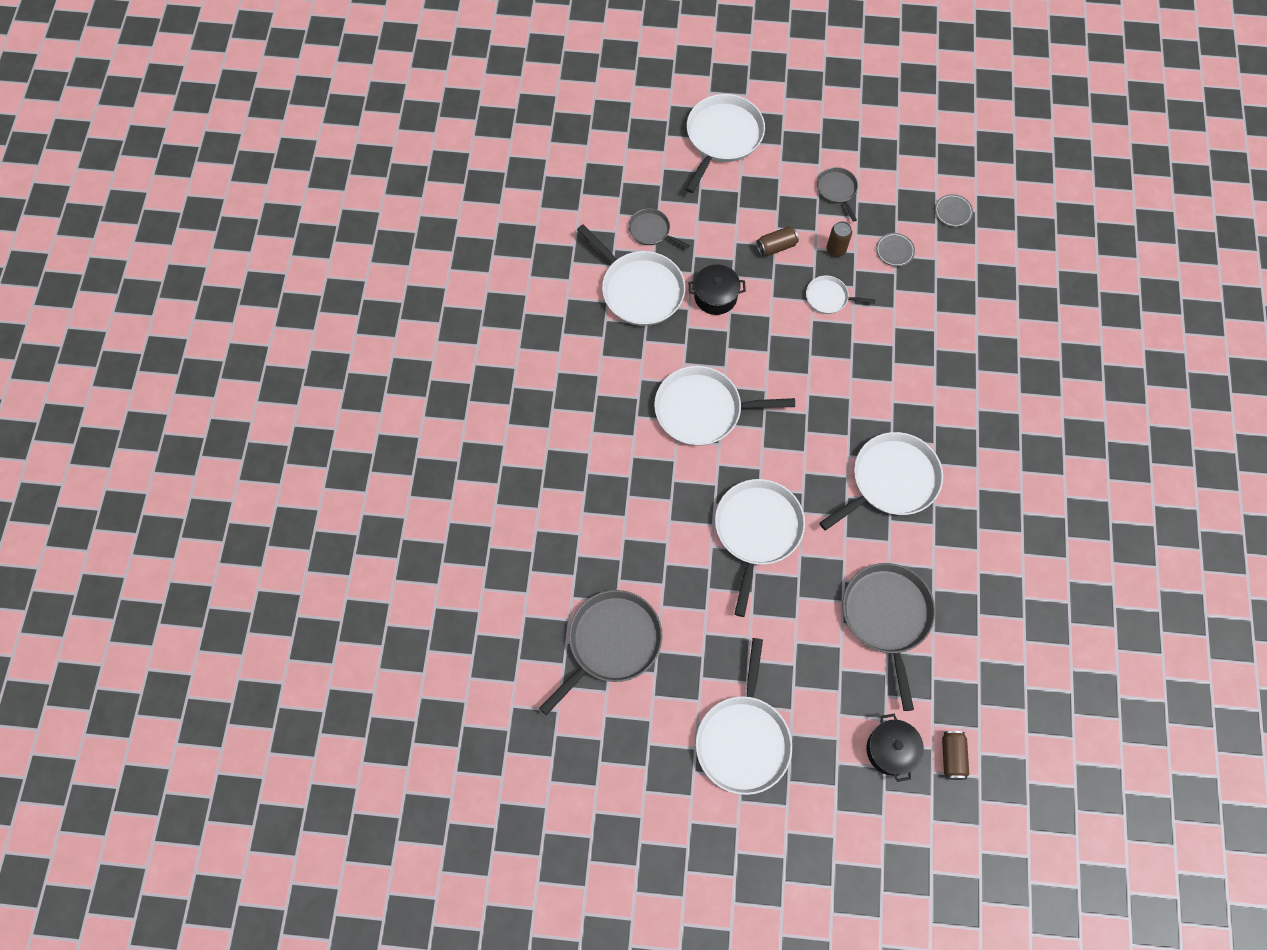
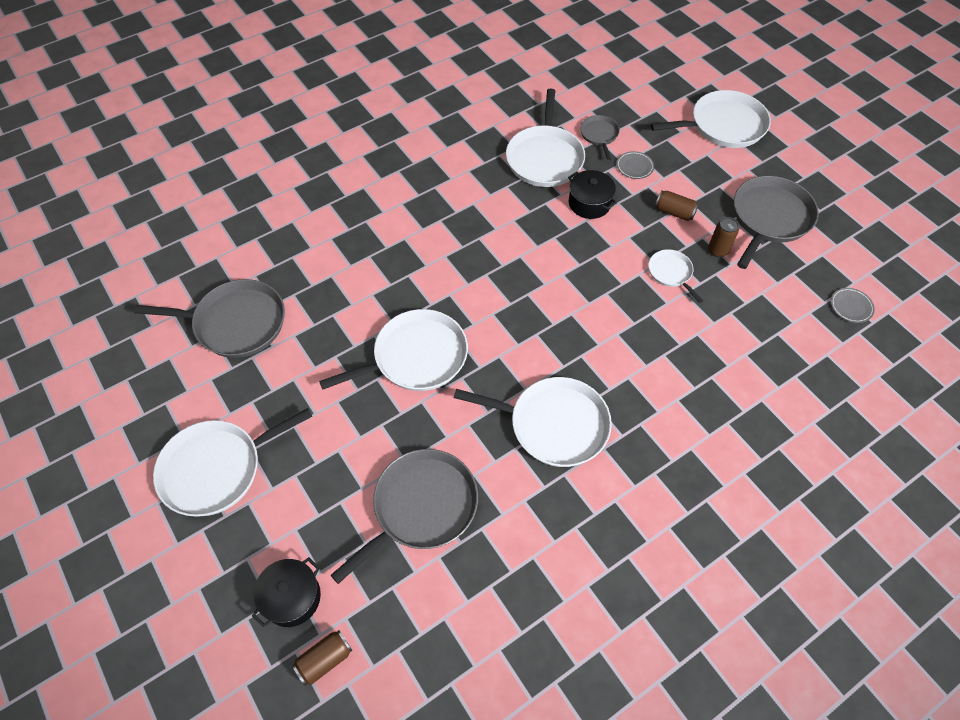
camera: 50 degrees right, 10 degrees down
(703, 410) = (486, 256): white pan -> none
(837, 190) = (769, 218): grey pan -> grey pan, size x1.94
(894, 251) = (765, 289): grey plate -> grey plate (634, 166)

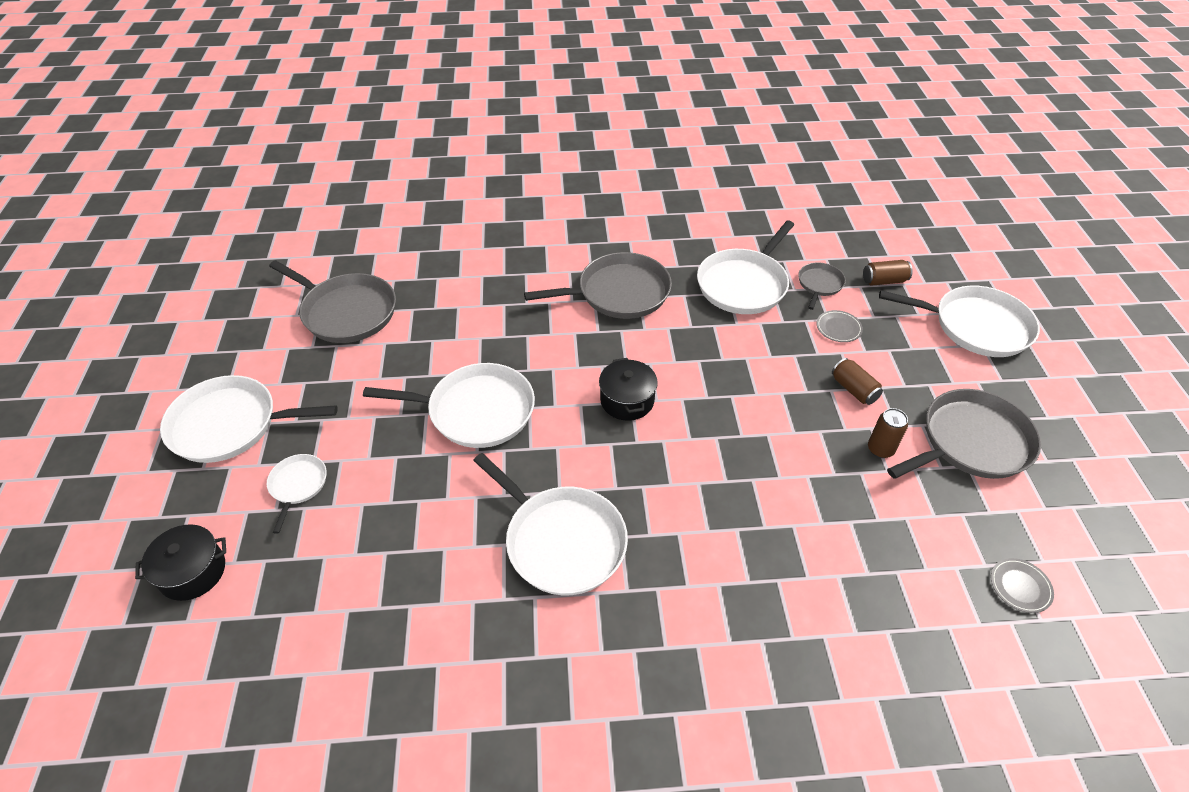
camera: 30 degrees right, 10 degrees down
(324, 660) = (170, 647): brown can -> brown can (884, 281)
(421, 507) = (370, 552): grey pan -> grey pan (619, 293)
(589, 203) = (761, 343): black pot -> black pot (627, 400)
(671, 273) = (806, 449): white pan -> white pan (298, 485)

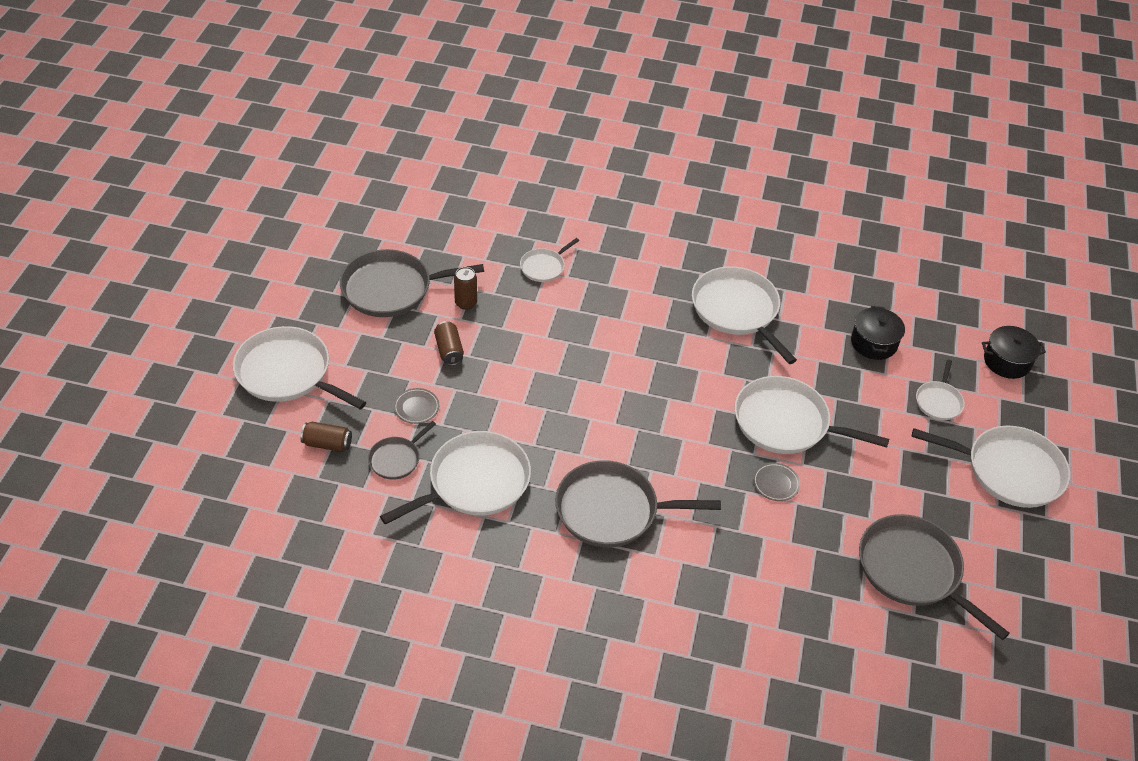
camera: 165 degrees left, 0 degrees up
(627, 400) = (650, 395): black pot -> black pot (874, 343)
(829, 530) = (544, 267): none -> white pan
(1020, 587) = (445, 209): grey plate -> grey plate (776, 483)

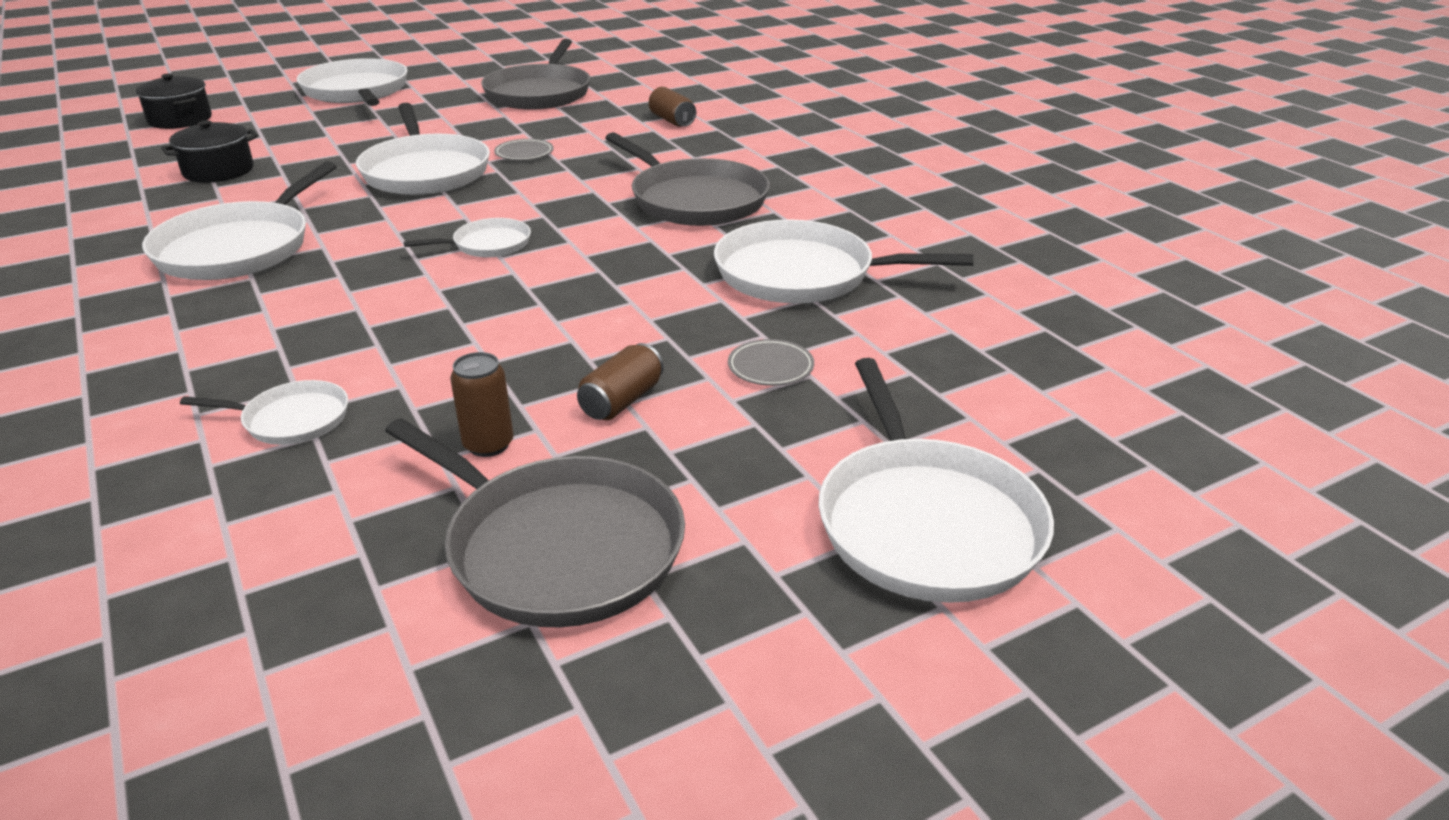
camera: 130 degrees left, 15 degrees down
(327, 444) = (954, 395): brown can -> brown can (672, 120)
(396, 459) = (871, 334): grey pan -> none
(939, 401) = (289, 128): white pan -> white pan (488, 244)

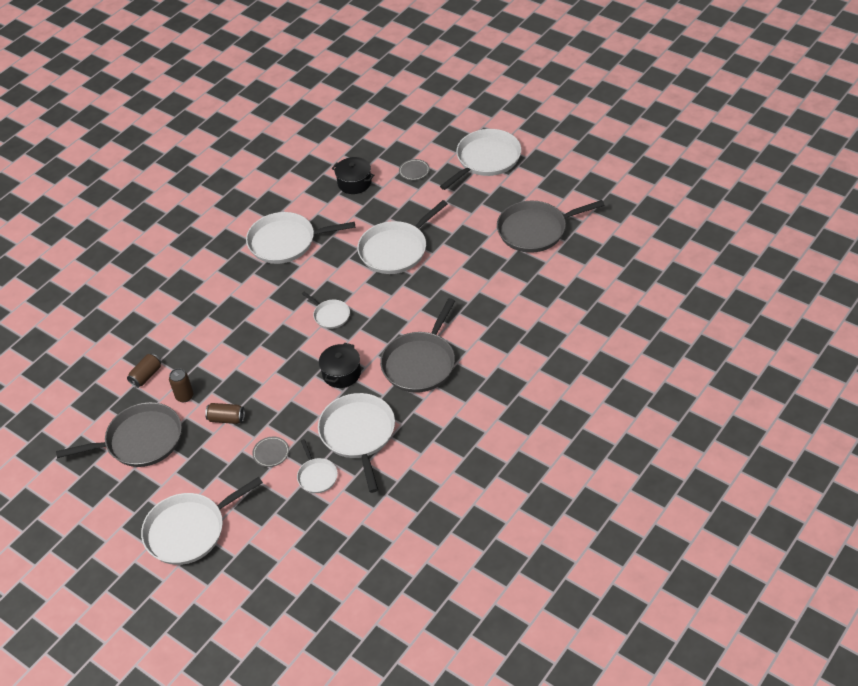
camera: 70 degrees right, 15 degrees up
(180, 119) = (405, 127): black pot -> black pot (341, 373)
(291, 419) = (177, 338): white pan -> white pan (317, 476)
(524, 153) = (441, 271): grey plate -> grey plate (414, 171)
(557, 547) = (140, 440): grey pan -> grey pan turned 120 degrees counterclockwise
(672, 120) = (528, 306): brown can -> brown can (146, 376)

